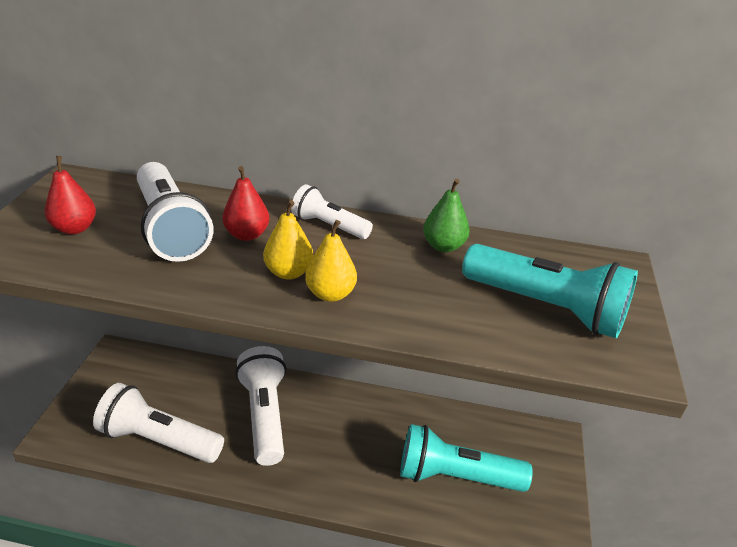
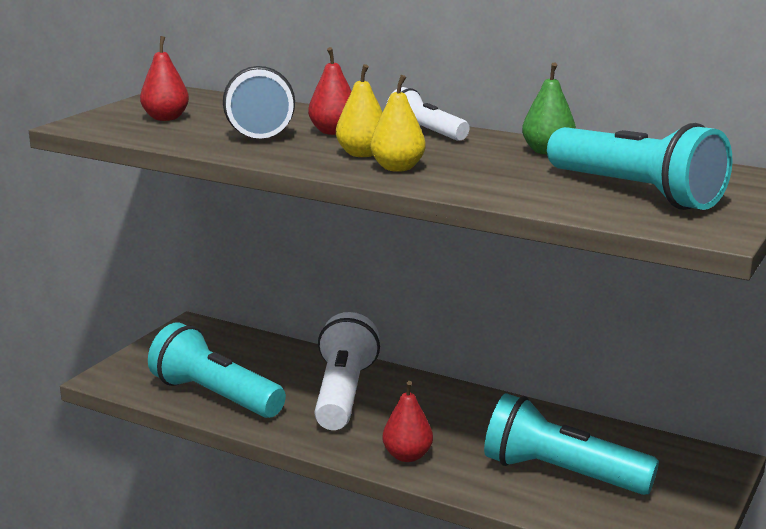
camera: 20 degrees right, 15 degrees down
(159, 440) = (215, 396): white flashlight -> turquoise flashlight
(337, 481) = (407, 456): none -> red pear

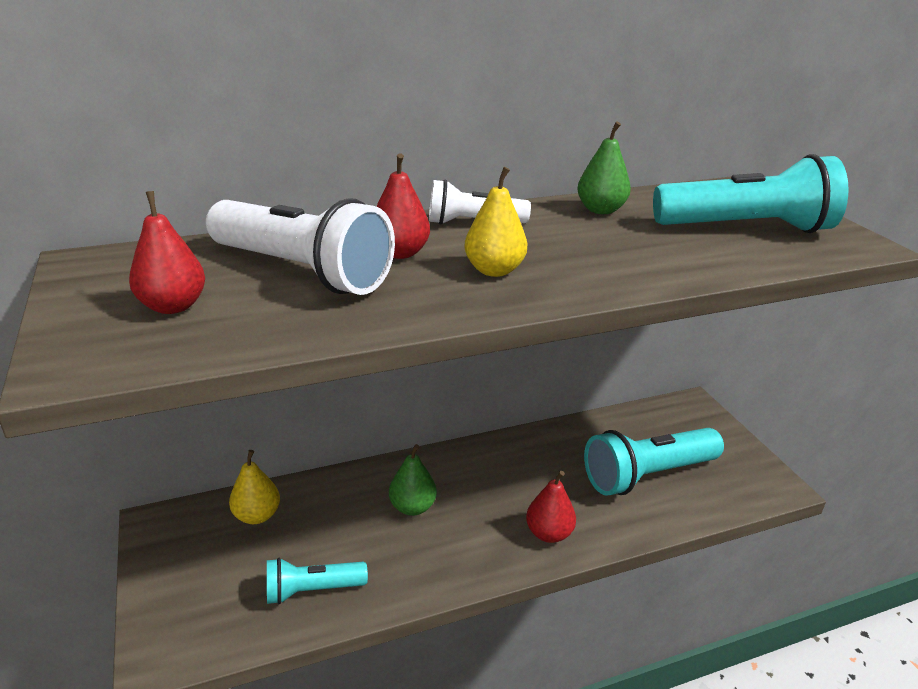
camera: 50 degrees left, 10 degrees up
(215, 396) = (312, 590): turquoise flashlight -> turquoise flashlight, size x0.58
(343, 393) = (412, 507): white flashlight -> green pear
(397, 168) = (562, 274): yellow pear -> yellow pear (257, 515)

